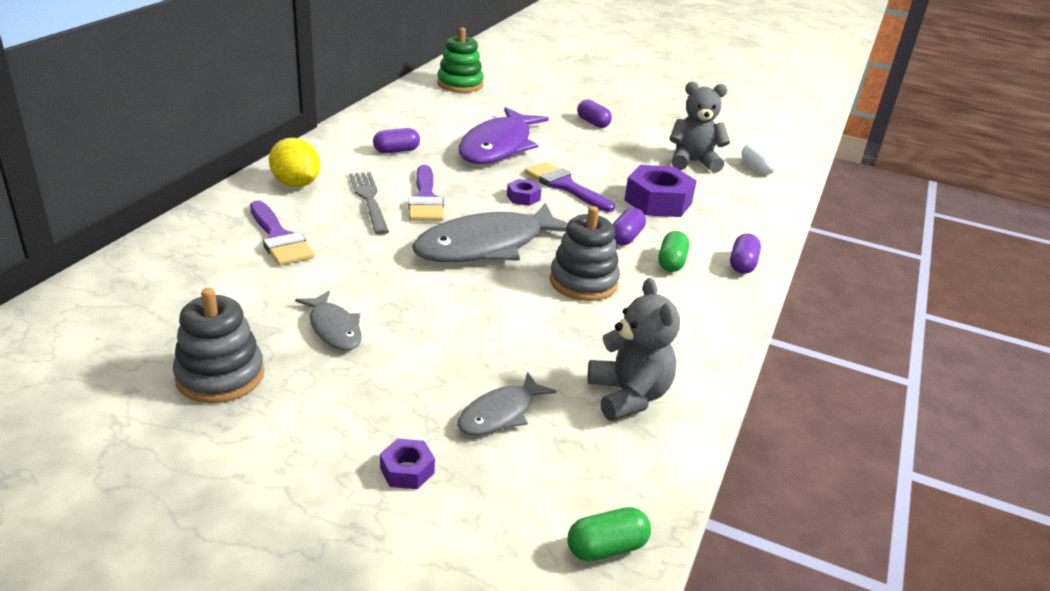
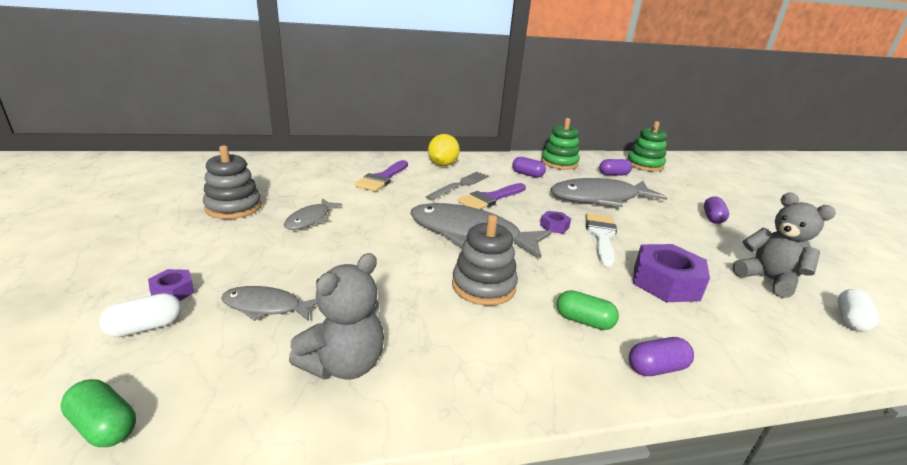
camera: 55 degrees right, 5 degrees down
(393, 120) = (559, 163): none -> green stacking toy
(465, 502) = (146, 327): none -> white capsule
(498, 146) = (599, 198): purple fish -> grey fish
(565, 186) = (601, 236): purple brush -> white brush
(626, 237) = (581, 285): purple capsule -> purple capsule (613, 174)
(671, 262) = (584, 321): green capsule -> green capsule turned 45 degrees clockwise

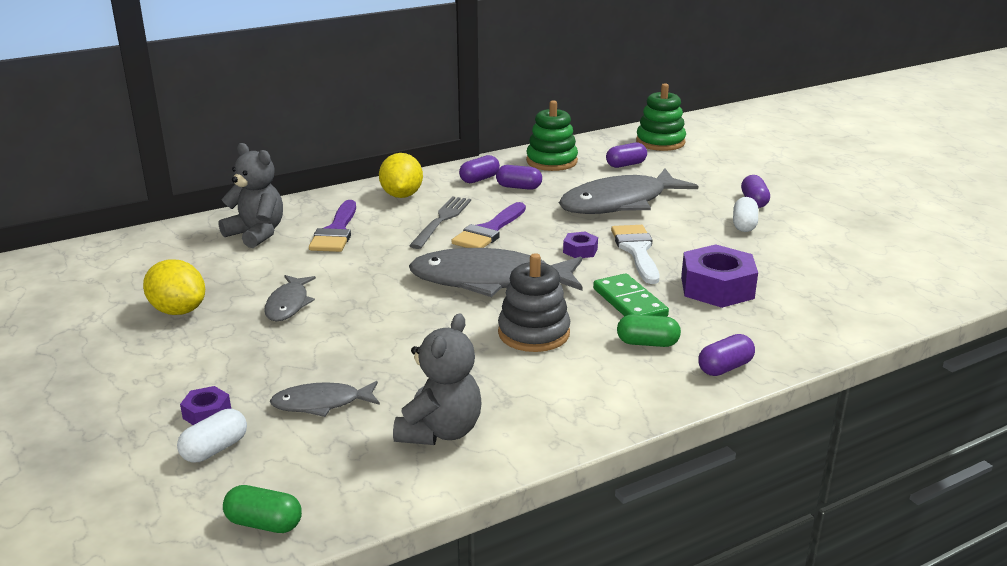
camera: 15 degrees left, 0 degrees up
(233, 207) = (178, 311): grey stacking toy -> yellow lemon
(502, 165) = (479, 179): none -> purple capsule
(580, 278) = (629, 302): none -> green domino
(768, 279) = (818, 262): grey teddy bear -> grey teddy bear (256, 234)
(850, 320) = (894, 285): white capsule -> white capsule (744, 225)

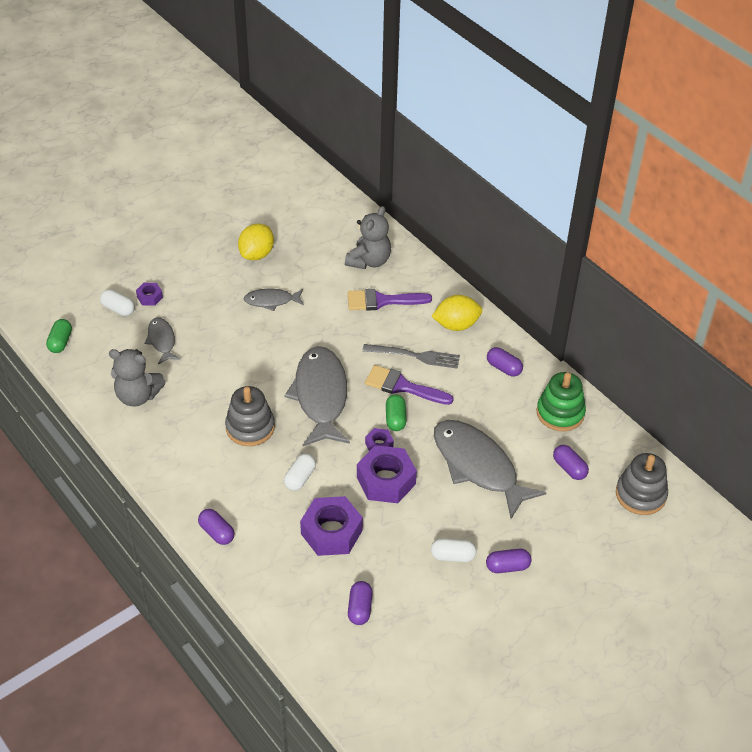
camera: 80 degrees right, 20 degrees up
(519, 187) = (493, 396): purple capsule -> purple capsule (360, 608)
(629, 302) = (300, 478): green domino -> white capsule
(636, 251) = (386, 480): white brush -> purple nut
(647, 343) = (244, 489): green capsule -> green capsule (395, 419)
(660, 142) = (640, 495): green stacking toy -> grey stacking toy

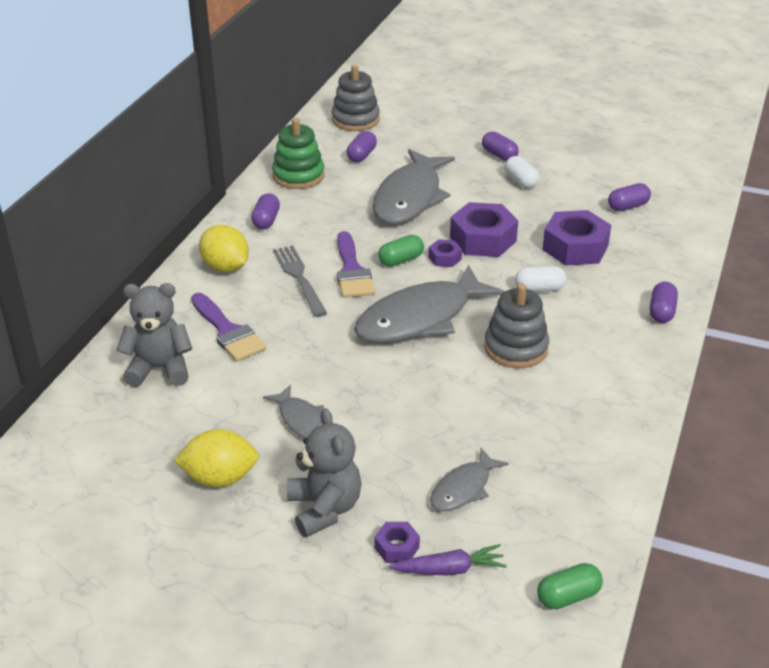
camera: 120 degrees left, 10 degrees down
(118, 309) = (449, 569): white capsule -> purple carrot
(138, 396) = (570, 460): grey teddy bear -> grey teddy bear (324, 509)

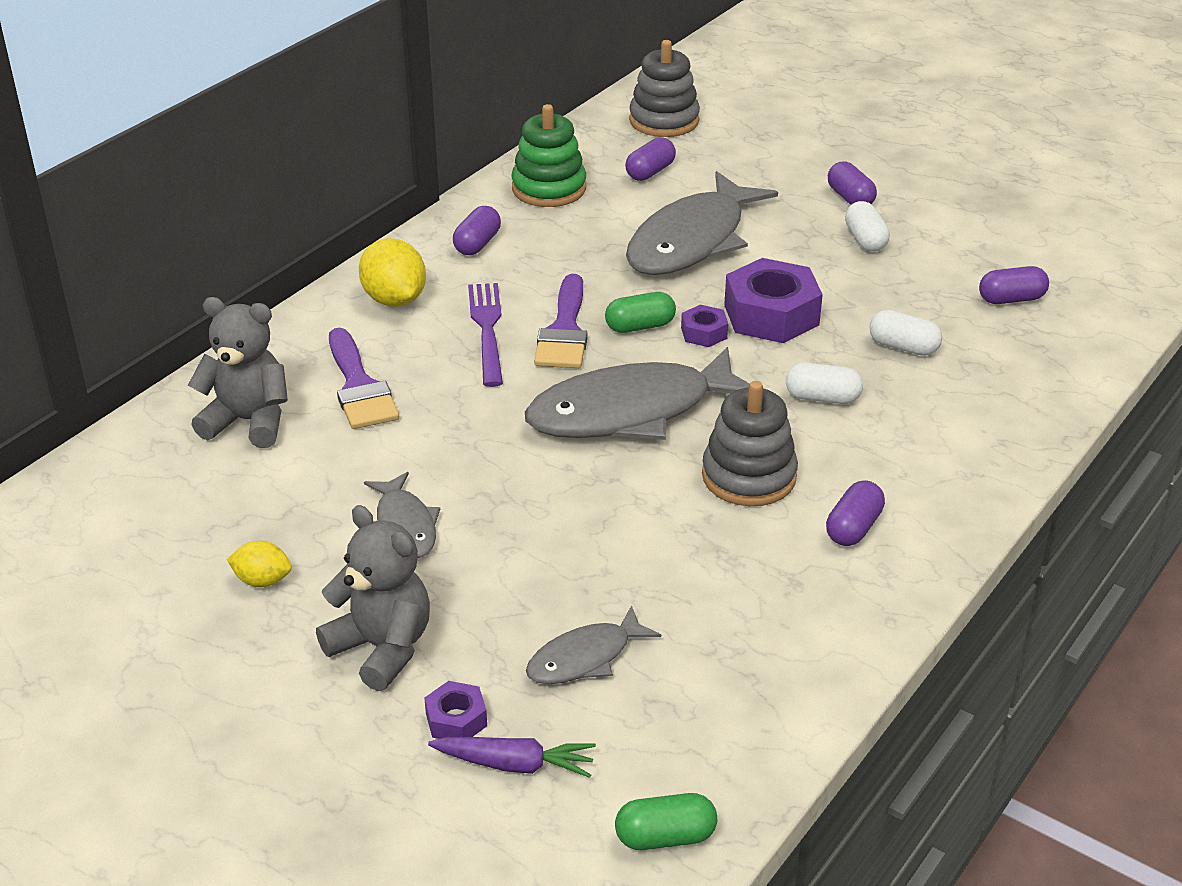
camera: 15 degrees right, 0 degrees up
(220, 478) = (262, 580): yellow lemon -> yellow lemon, size x0.58
(299, 278) = (487, 329): grey fork -> purple fork
(324, 509) = (382, 648): grey teddy bear -> grey teddy bear turned 45 degrees counterclockwise
(575, 247) = (903, 347): purple nut -> white capsule
(661, 312) = (992, 460): purple capsule -> purple capsule (853, 528)

